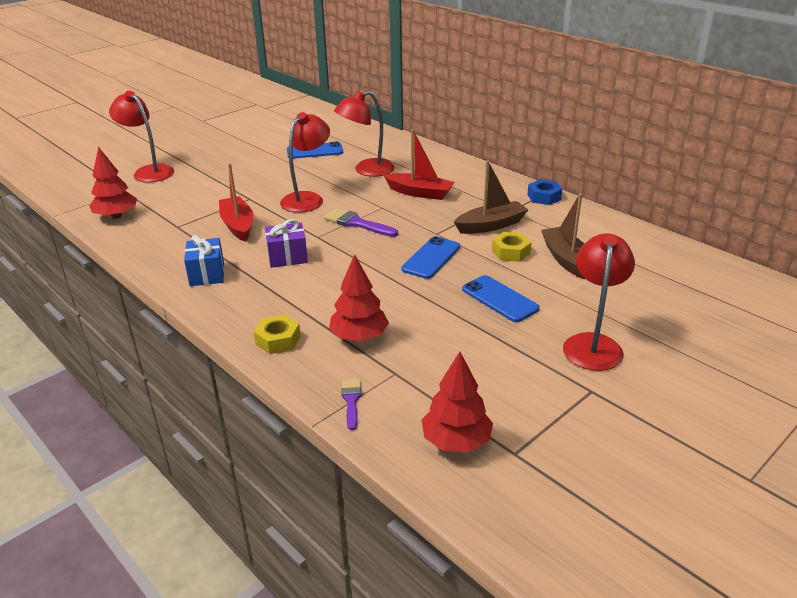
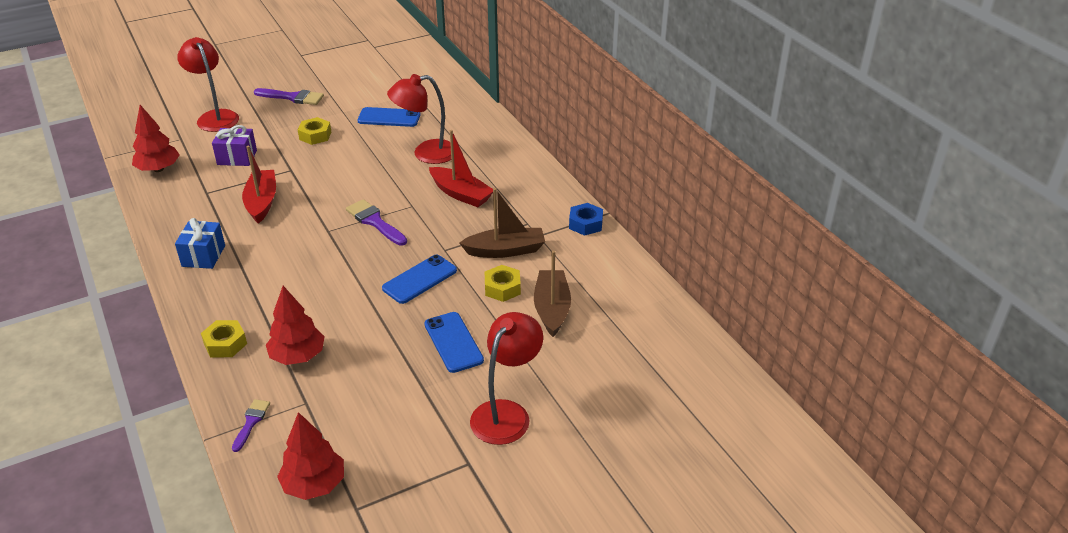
camera: 15 degrees right, 5 degrees up
(215, 149) = (293, 97): none -> purple brush
(255, 172) = (315, 135): none -> yellow nut
(287, 257) = (286, 250): purple gift -> purple gift (237, 157)
(307, 199) = (345, 181): red lamp -> none

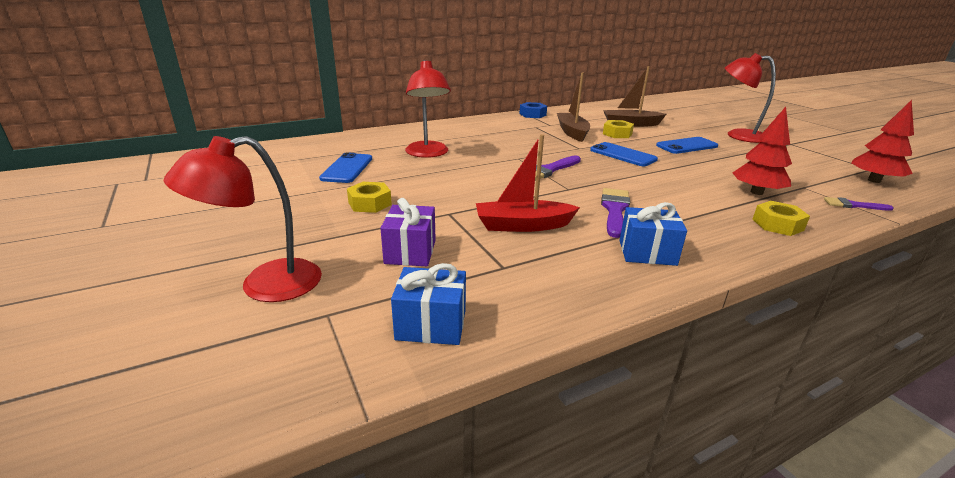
camera: 90 degrees left, 10 degrees down
(158, 169) = (431, 325): red tree -> blue gift
(293, 97) = (249, 223): purple brush -> purple brush (614, 210)
(461, 194) = (498, 143): red boat -> none

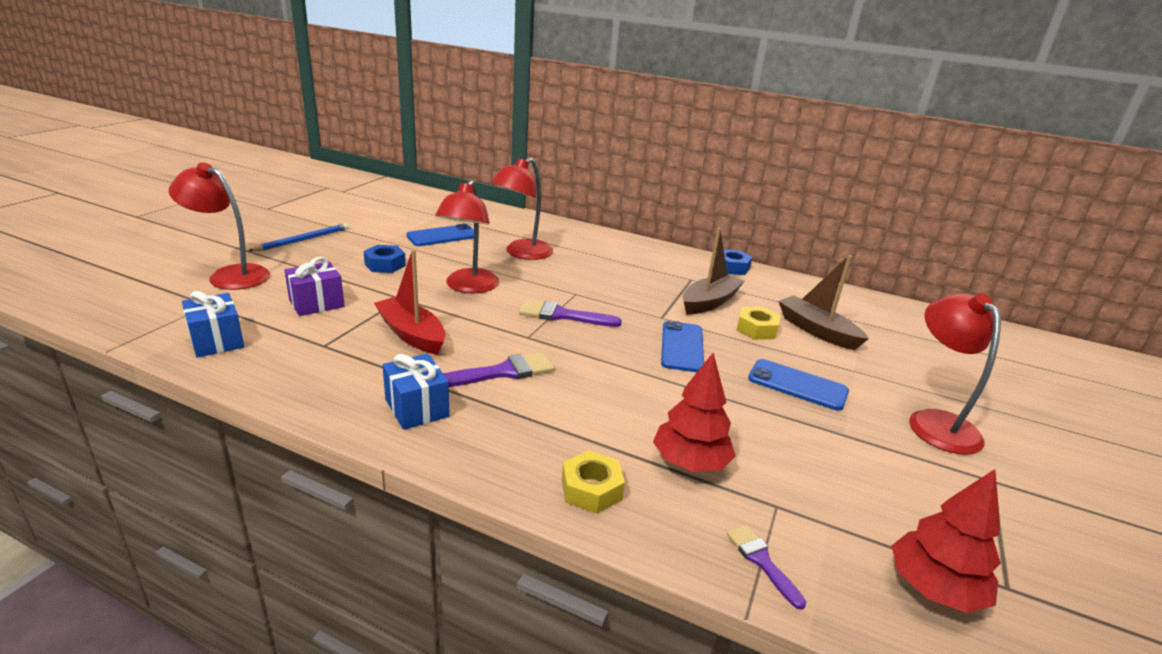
camera: 50 degrees right, 0 degrees up
(240, 226) = (303, 240): none -> blue pencil
(369, 203) = (385, 265): yellow nut -> blue nut
(462, 185) = (468, 287): none -> red lamp

